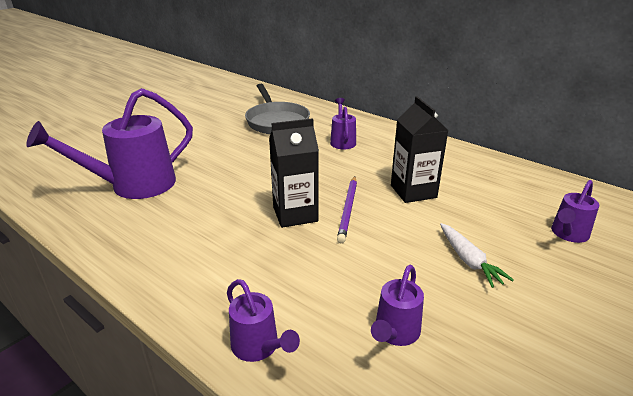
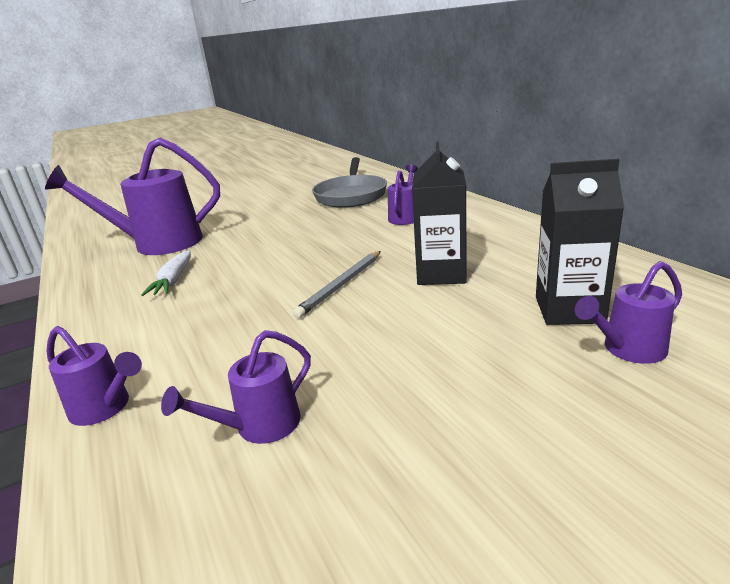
camera: 25 degrees right, 5 degrees down
(259, 347) = (105, 408): purple watering can -> purple watering can turned 45 degrees counterclockwise
(295, 214) = (279, 283): black carton -> black carton (569, 310)
(348, 210) = (341, 285): purple pencil -> grey pencil
(468, 260) = (439, 360): white carrot -> white carrot (173, 280)

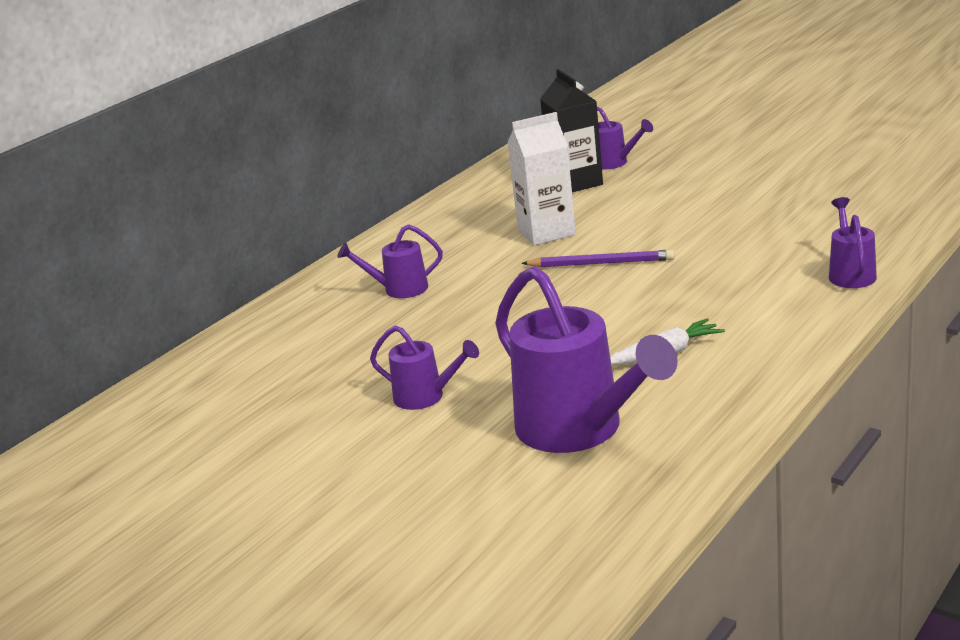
camera: 115 degrees left, 0 degrees up
(259, 426) = (797, 223): purple watering can -> purple watering can (426, 397)
(341, 285) = (601, 263): grey pencil -> purple pencil
(351, 195) = (312, 356): grey pan -> none
(441, 274) = (546, 232): black carton -> white carton

